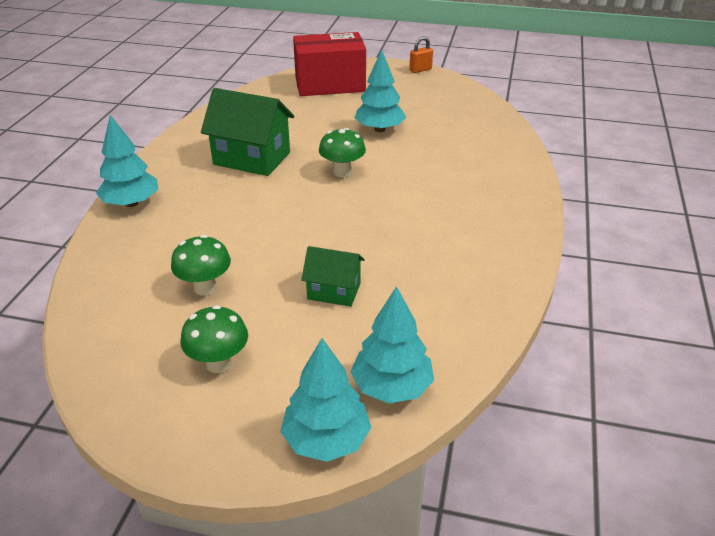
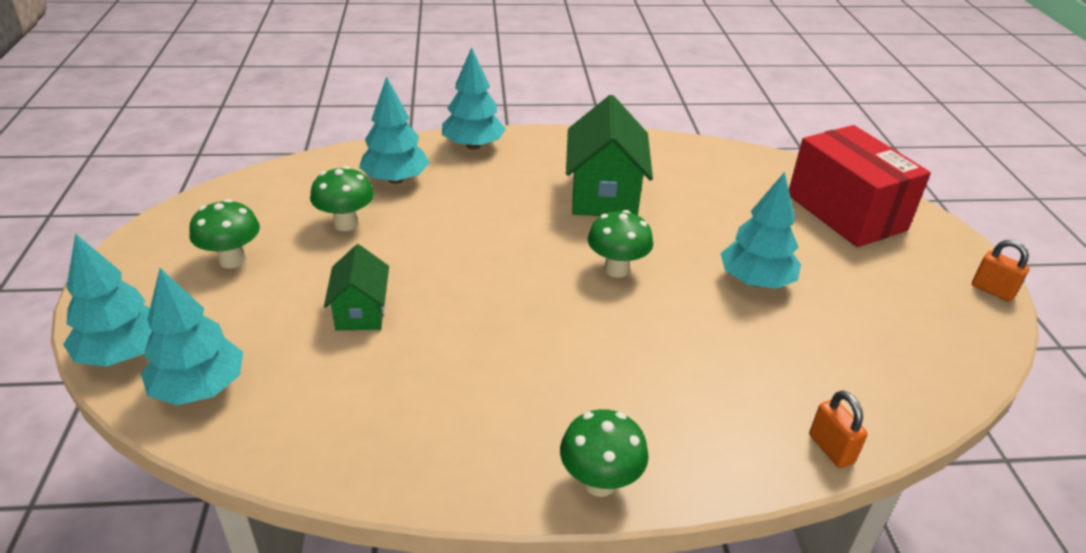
camera: 70 degrees right, 0 degrees up
(153, 252) = (396, 179): none -> turquoise tree
(518, 145) = (831, 449): none -> orange padlock
(527, 218) = (600, 482): none -> green mushroom

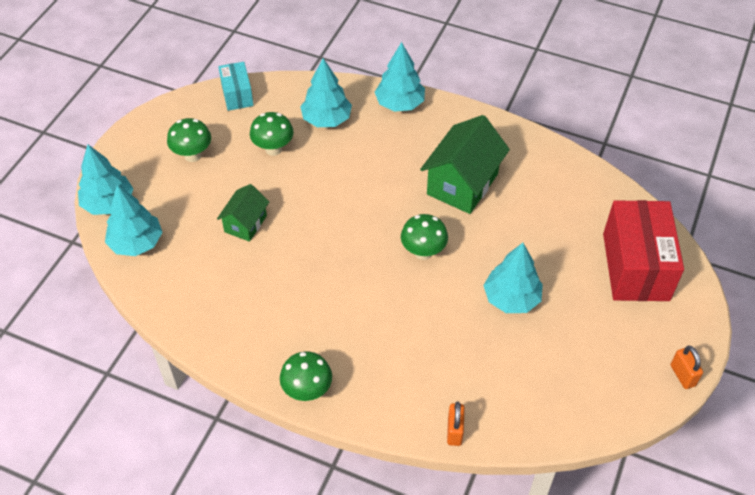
camera: 30 degrees right, 15 degrees up
(259, 185) = (237, 95): none -> turquoise box

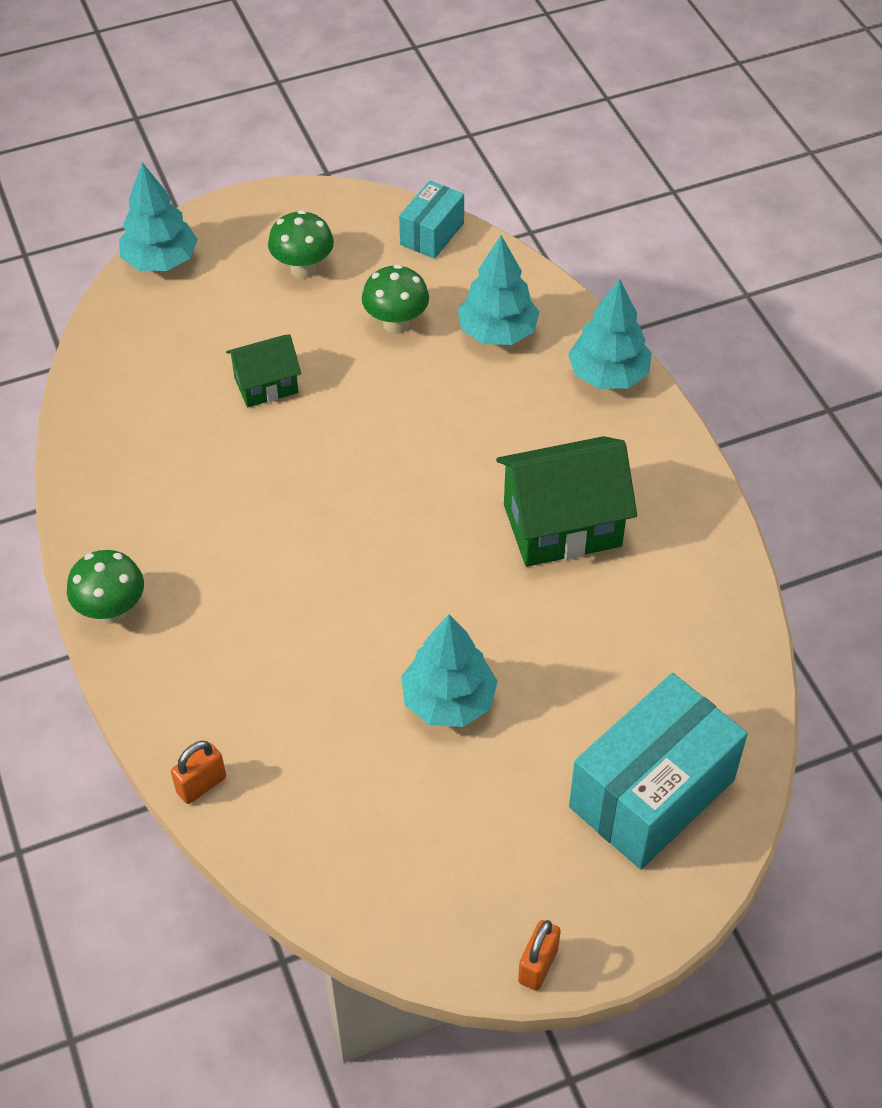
camera: 45 degrees right, 0 degrees up
(136, 243) = (138, 323): turquoise tree -> none
(423, 252) = (415, 566): green mushroom -> none
(635, 266) = (651, 793): red box -> turquoise box

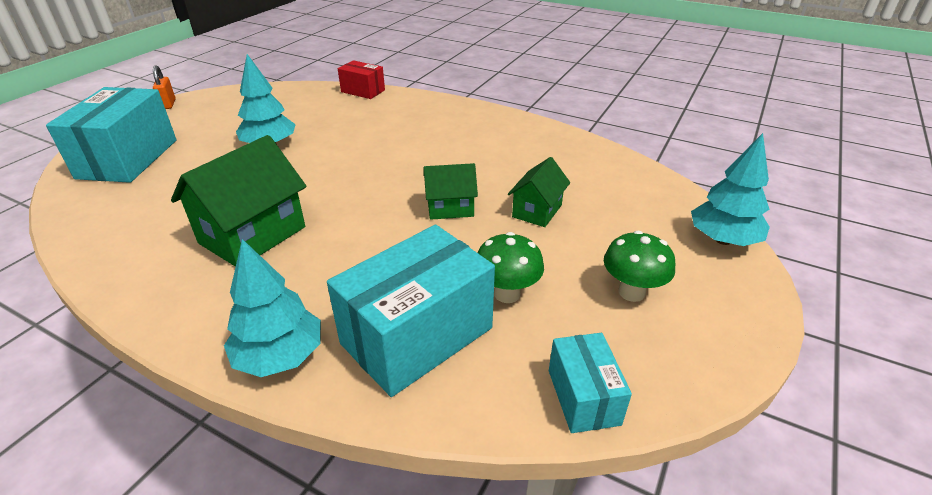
camera: 140 degrees right, 15 degrees down
(112, 611) = (470, 110): green mushroom -> none
(201, 785) = (363, 91): orange padlock -> red box
(341, 441) = (450, 208): none -> green house
(497, 332) = (417, 335): turquoise tree -> turquoise box

